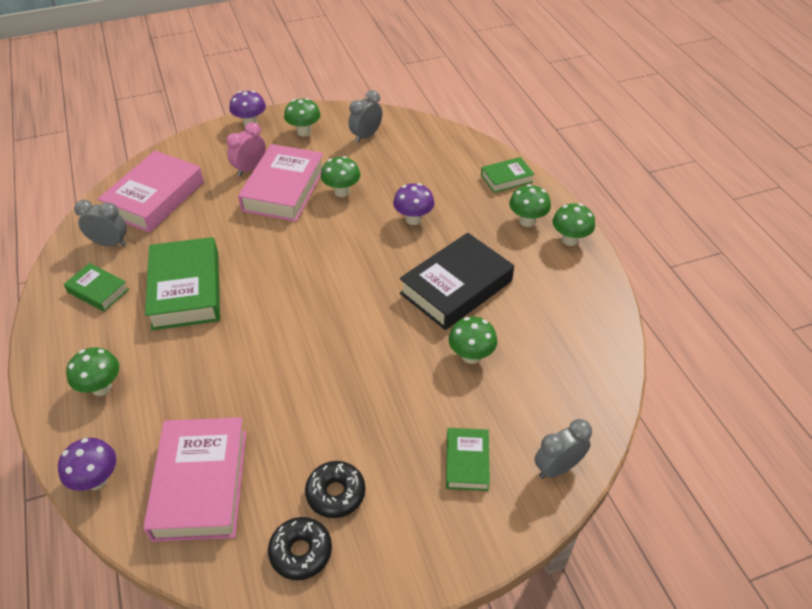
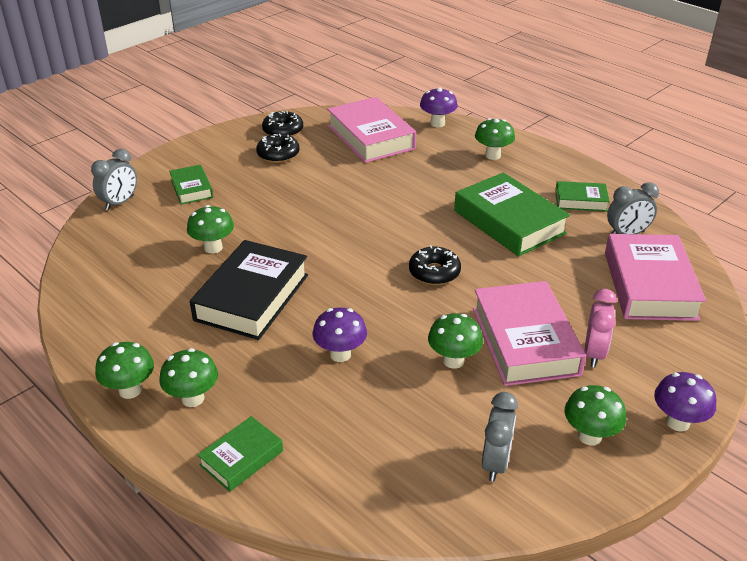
camera: 155 degrees right, 10 degrees down
(296, 261) = (434, 272): none -> black donut

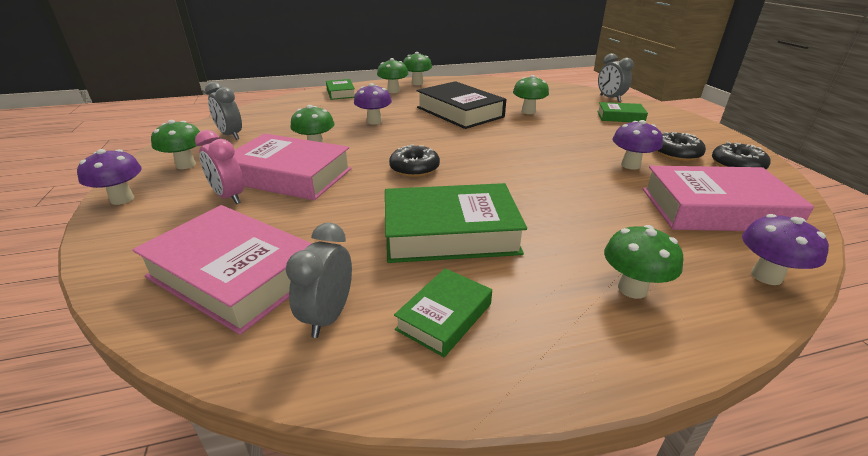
camera: 120 degrees right, 5 degrees down
(323, 171) = (630, 165): none -> purple mushroom

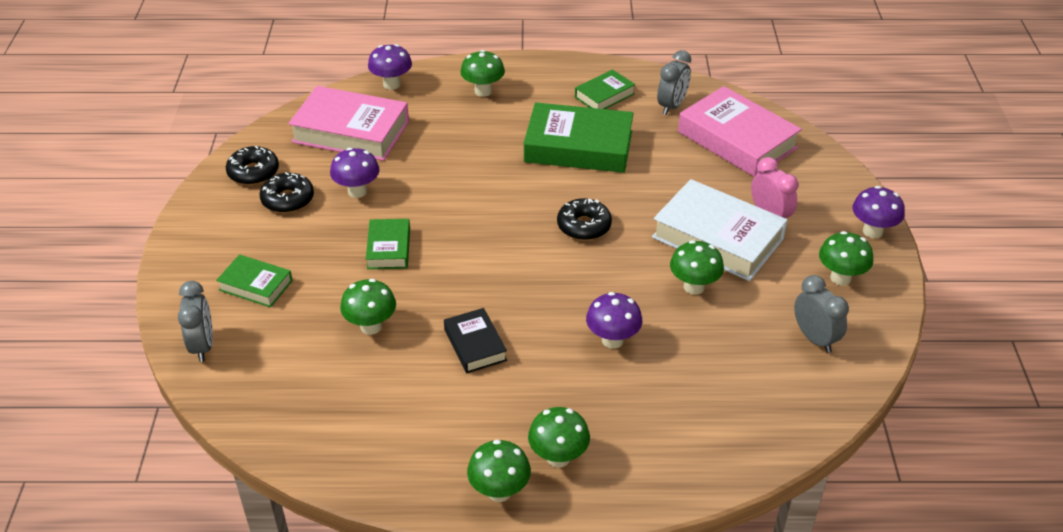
camera: 165 degrees left, 10 degrees up
(289, 175) = (717, 238): pink book -> white book
(341, 93) = (661, 468): green book -> green book (389, 248)
(459, 112) = (475, 345): black book -> black book, size x0.53

